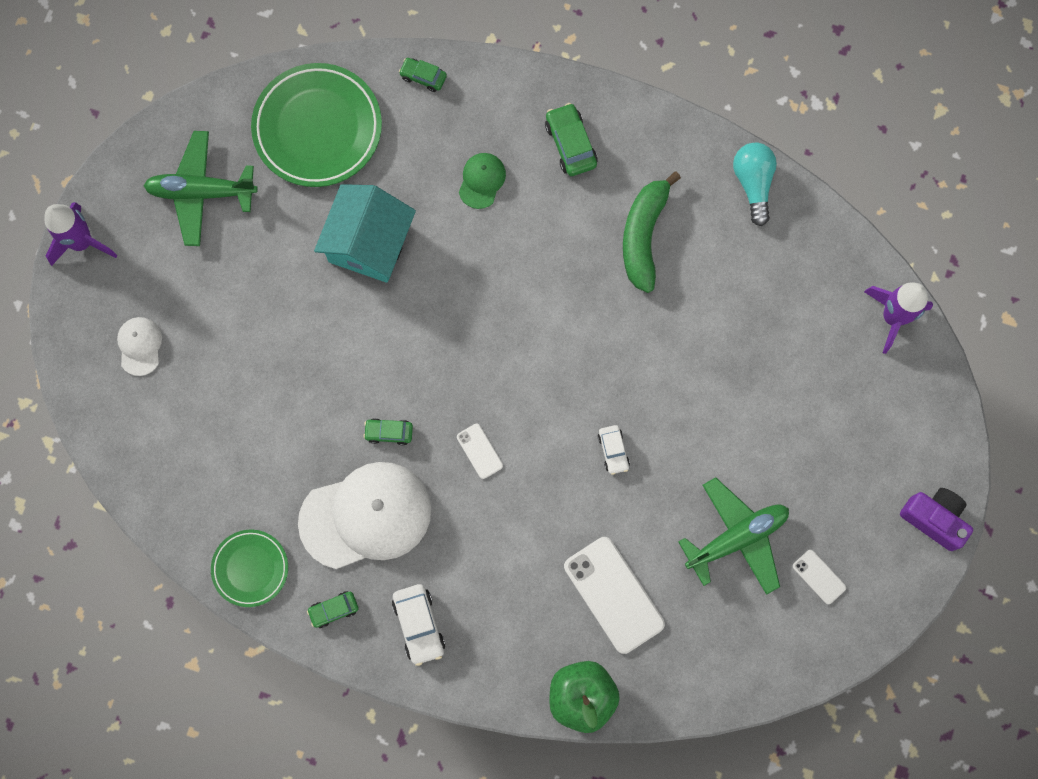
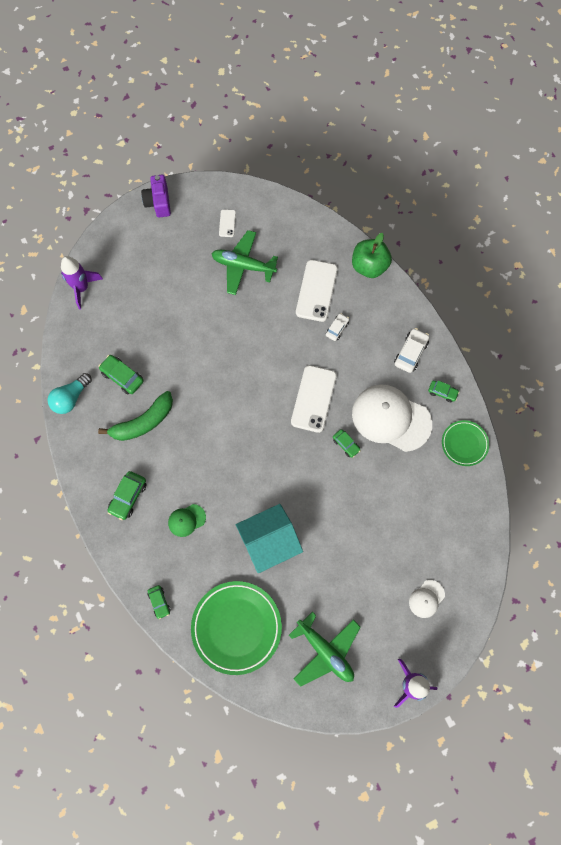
camera: 135 degrees left, 5 degrees down
(479, 451) = (313, 399): white phone -> white phone, size x2.05
(613, 451) = (256, 345): white car -> white car (337, 329)
(724, 262) = (122, 377): none -> green car

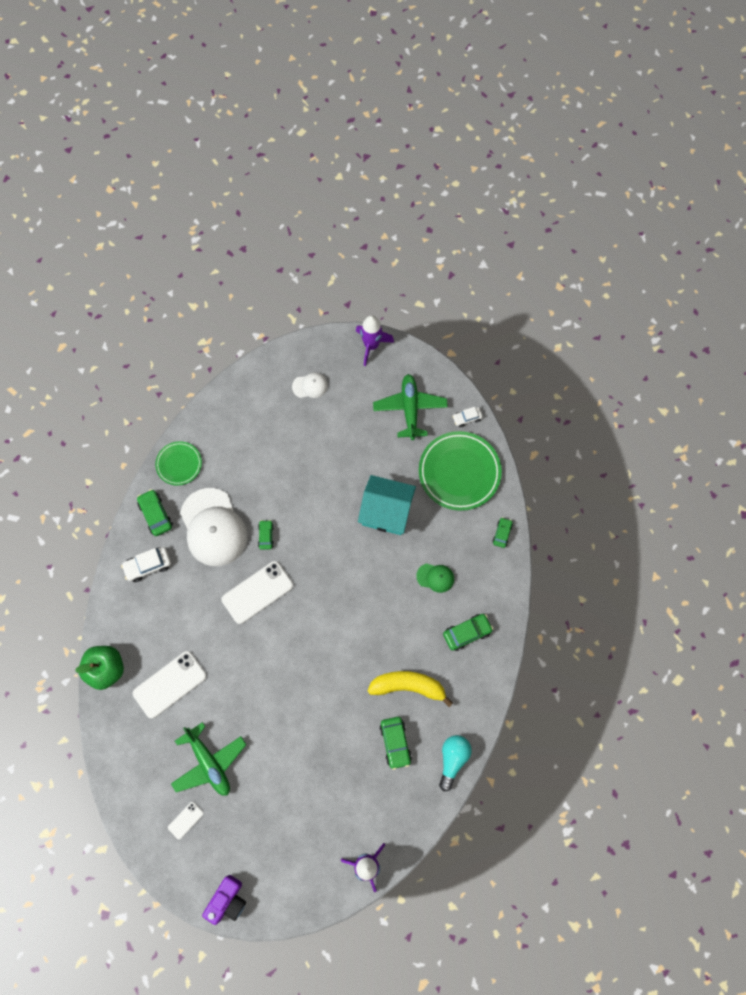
camera: 140 degrees left, 0 degrees up
(71, 398) = (452, 759): turquoise light bulb -> turquoise light bulb turned 60 degrees counterclockwise
(143, 422) = (408, 686): green banana -> yellow banana
(337, 329) = (185, 635): white car -> white car (467, 418)
(442, 392) = (156, 514): green car -> green car, size x1.56

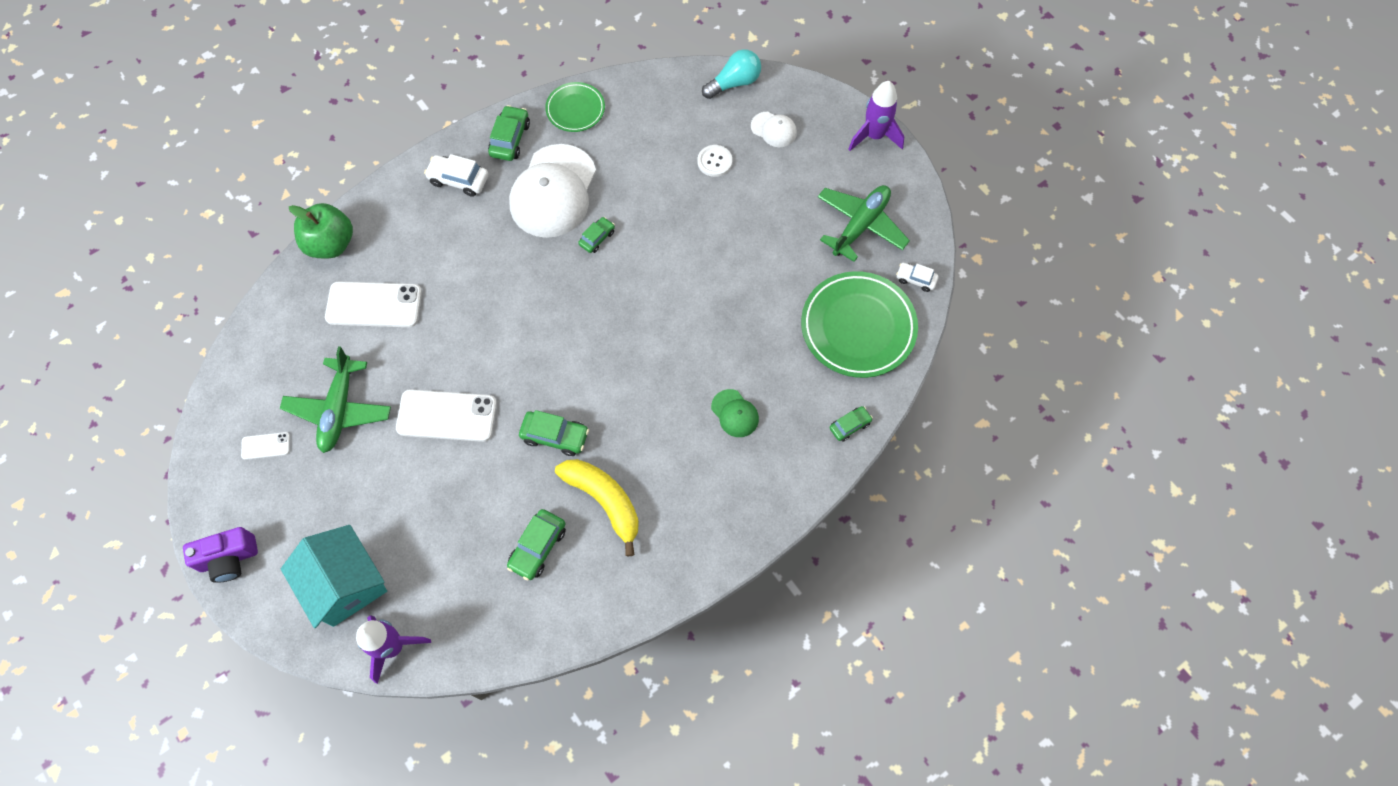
camera: 40 degrees right, 5 degrees down
(257, 592) = (538, 285): white phone -> white phone (447, 416)
(293, 433) = (714, 161): none -> white button
(386, 511) = (742, 307): turquoise house -> turquoise house (346, 584)
(452, 759) = (582, 616): turquoise light bulb -> turquoise light bulb (734, 83)
(467, 633) = (717, 497): green car -> green car (555, 436)

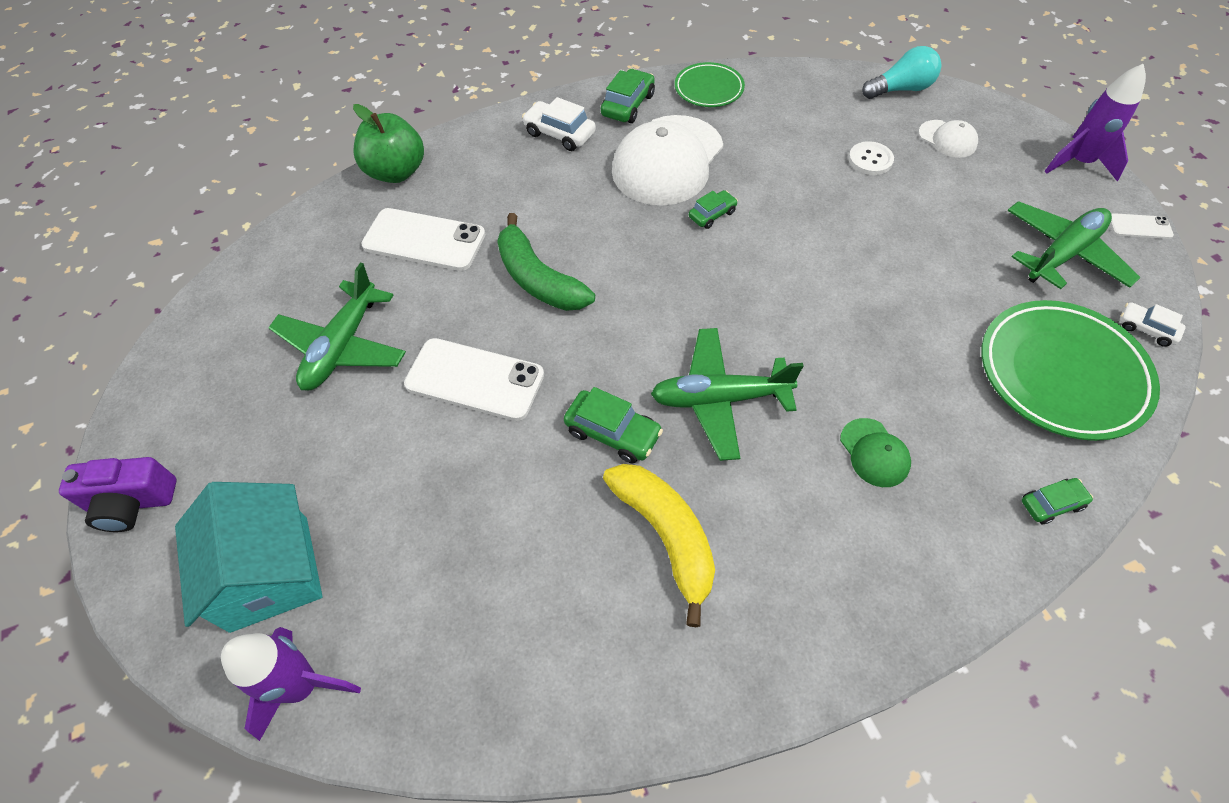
camera: 15 degrees right, 10 degrees down
(266, 446) = (237, 371): white phone -> white phone (1139, 226)
(474, 323) = (538, 279): none -> green banana
(538, 547) = (555, 582): green car -> none
(625, 395) = (719, 399): none -> green plane

